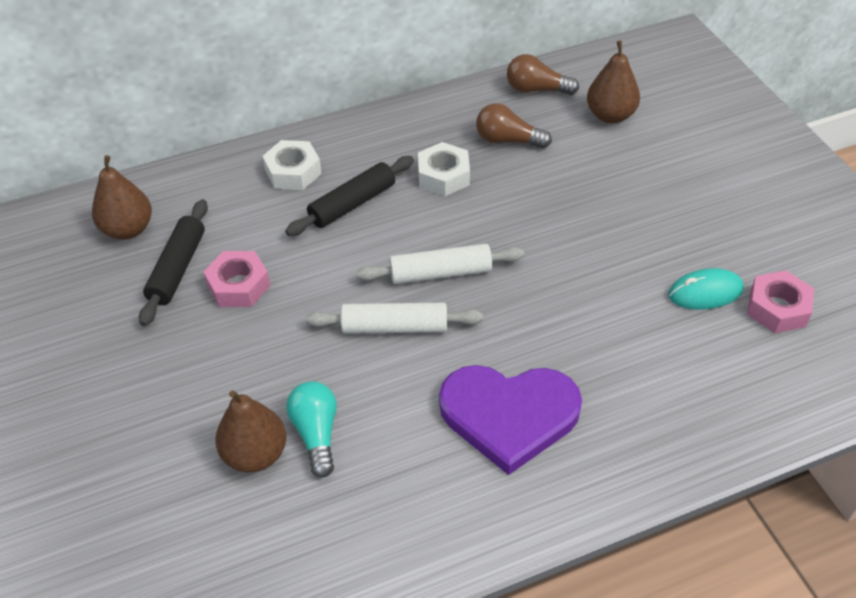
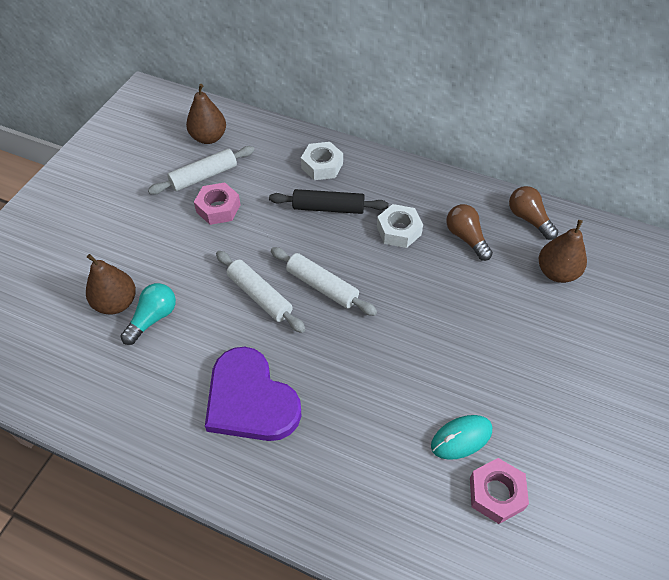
camera: 45 degrees right, 5 degrees up
(177, 268) = (204, 176): black rolling pin -> white rolling pin
(705, 292) = (461, 438): turquoise mouse -> turquoise mouse turned 60 degrees counterclockwise

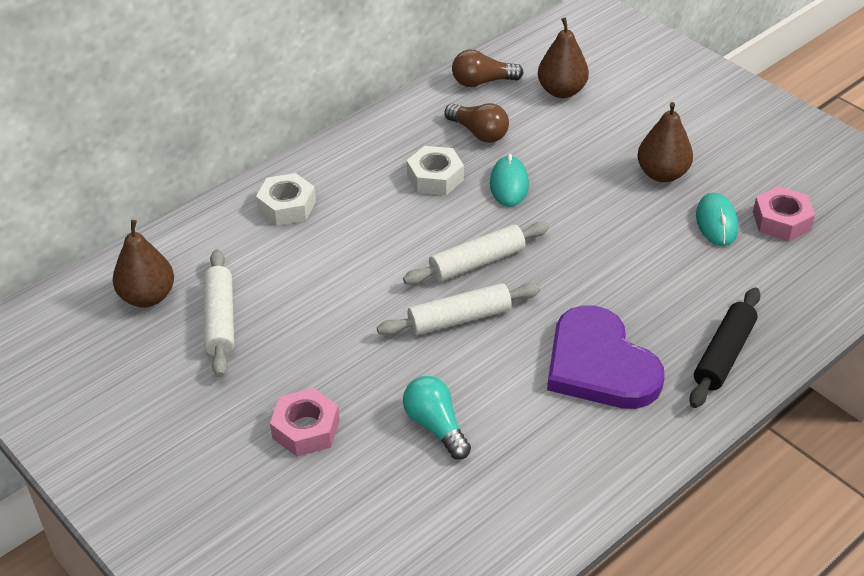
camera: 65 degrees left, 10 degrees down
(116, 303) = (388, 458): brown pear -> brown pear (662, 174)
(218, 208) = (290, 320): pink nut -> pink nut (306, 429)
(250, 399) = (599, 364): purple heart -> purple heart turned 75 degrees clockwise
(328, 208) = (361, 222): black rolling pin -> black rolling pin (723, 355)
(418, 276) = (509, 184): none -> turquoise mouse
(466, 238) = (478, 133): brown light bulb -> brown light bulb turned 135 degrees counterclockwise

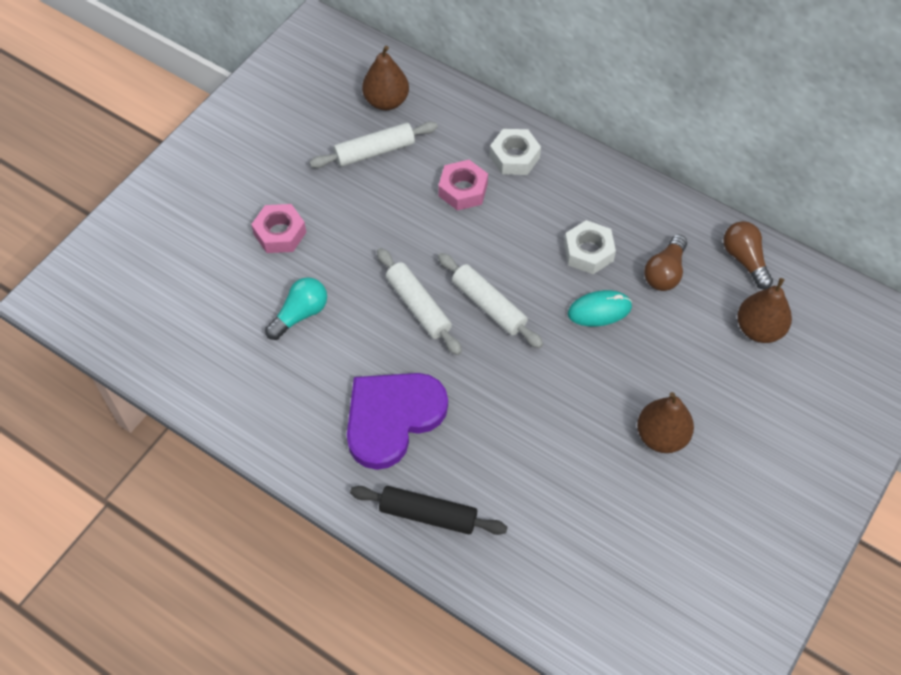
camera: 75 degrees right, 15 degrees up
(716, 222) = (605, 492): turquoise mouse -> none
(781, 221) = (627, 552): pink nut -> pink nut (463, 190)

